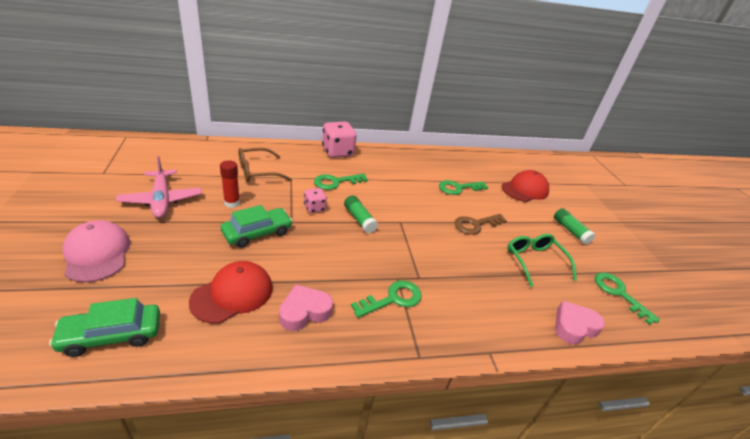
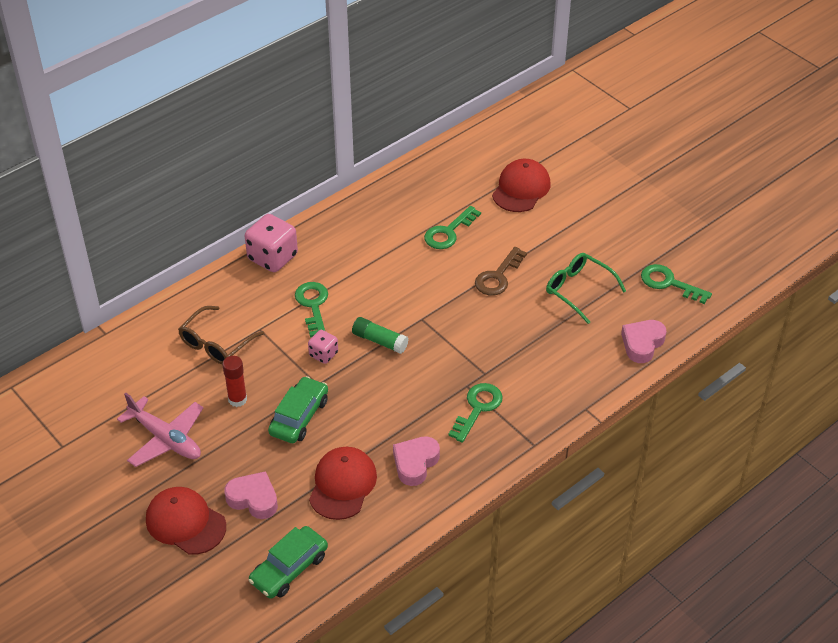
camera: 25 degrees left, 10 degrees up
(97, 254) = (185, 523): pink cap -> red cap
(160, 266) = (253, 499): none -> pink heart
(336, 182) = (313, 306): green key -> green key turned 135 degrees clockwise
(570, 231) = (596, 226): green glue stick -> none

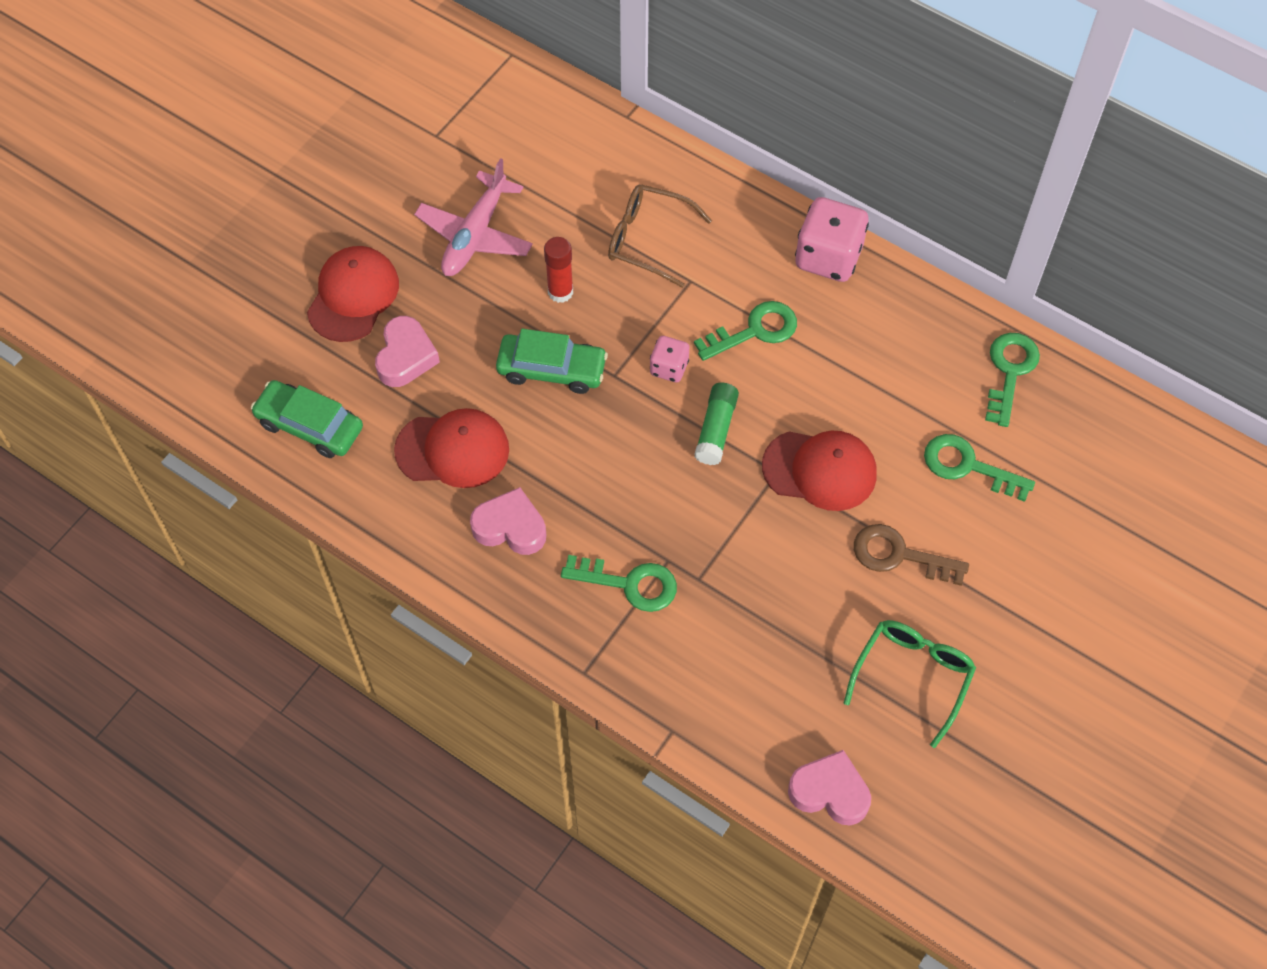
camera: 75 degrees right, 15 degrees up
(521, 189) = (1109, 547): red cap -> red cap (820, 470)
(669, 283) = (979, 814): green key -> green key (1009, 372)

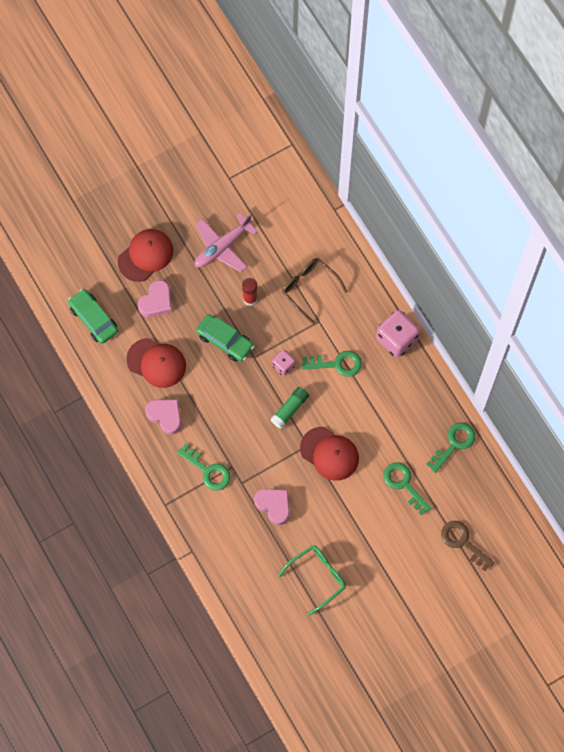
camera: 25 degrees right, 10 degrees up
(830, 792) = (249, 613): pink heart -> pink heart (274, 505)
(899, 555) = (344, 515): brown key -> brown key (463, 542)

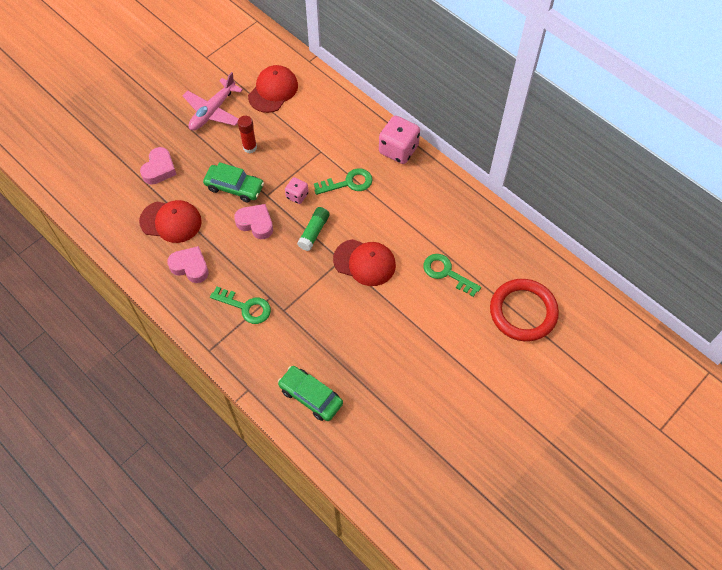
camera: 15 degrees left, 10 degrees down
(94, 319) = (100, 197): green car -> green car (311, 396)
(145, 255) = (140, 134): red cap -> red cap (273, 91)
(274, 505) = (322, 324): pink heart -> pink heart (256, 223)
(309, 288) = (303, 127): brown glasses -> none
(317, 577) = (387, 382): green glasses -> none
(454, 444) = (482, 226): green key -> none
(463, 542) = (523, 312): brown key -> red ring

